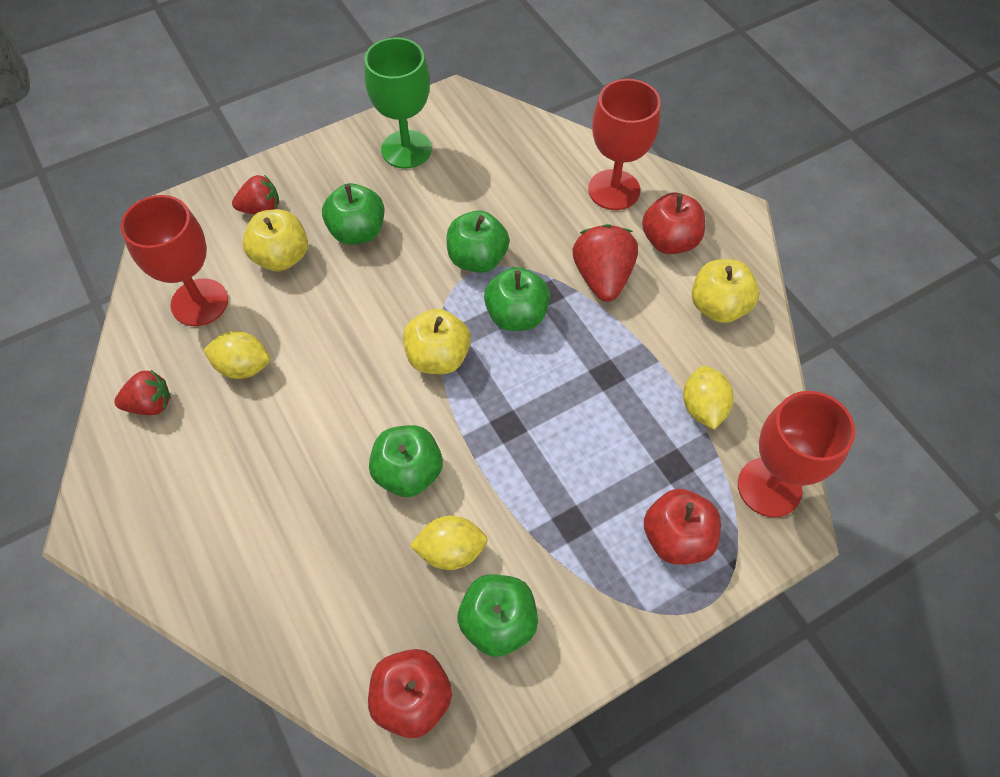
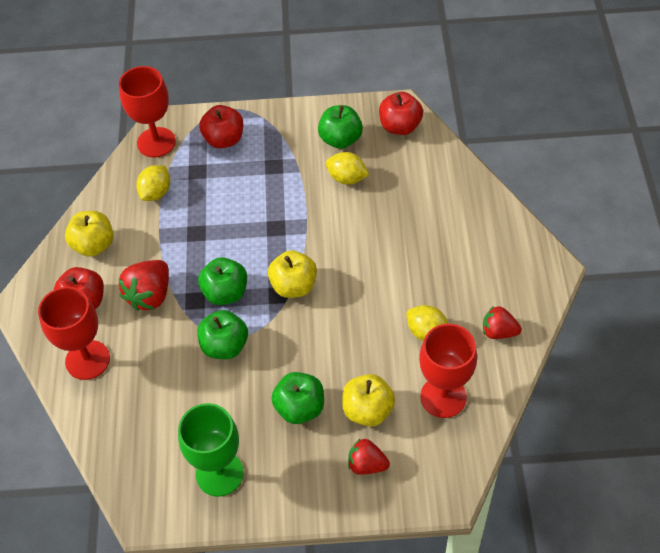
camera: 150 degrees left, 5 degrees down
(408, 472) = (349, 225): green apple -> none

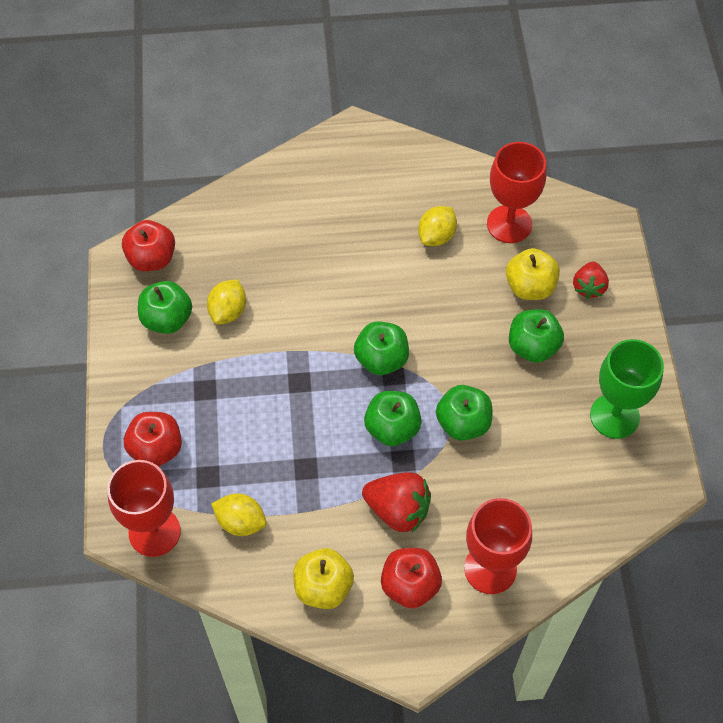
camera: 95 degrees left, 5 degrees up
(294, 286) = (381, 359): yellow apple -> green apple
(498, 332) = (432, 177): red strawberry -> none

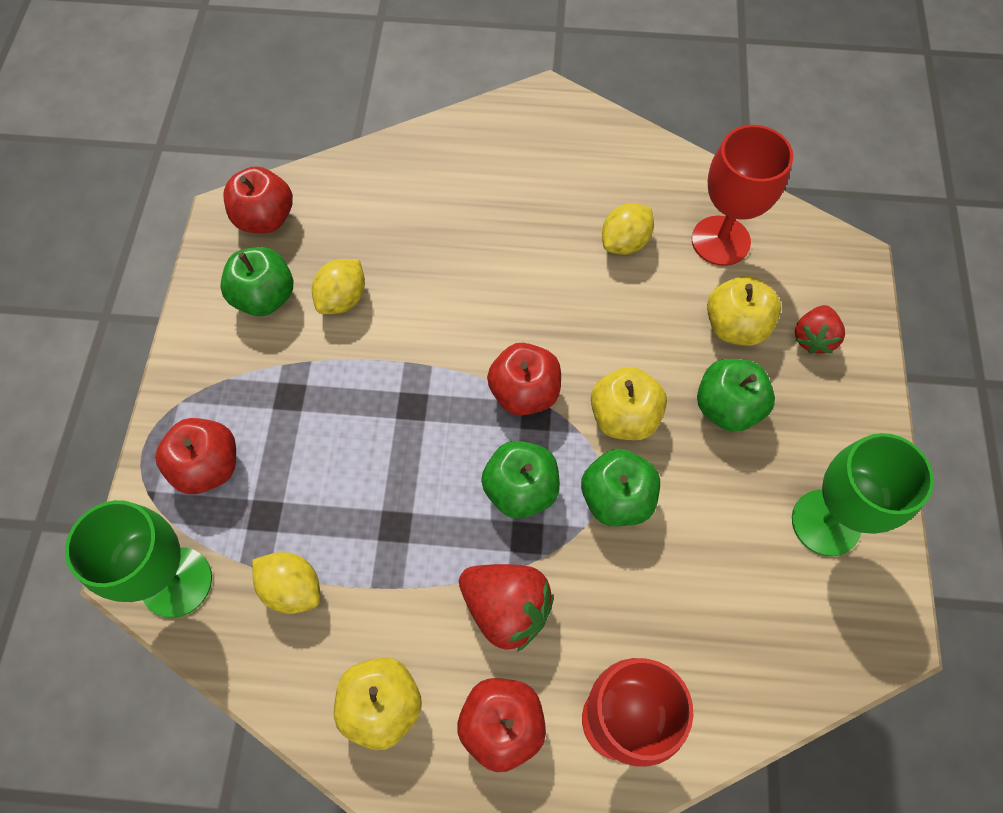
camera: 10 degrees right, 5 degrees up
(154, 532) = (176, 582): red goblet -> green goblet
(381, 359) = (524, 392): green apple -> red apple
(458, 365) = (623, 417): none -> yellow apple

